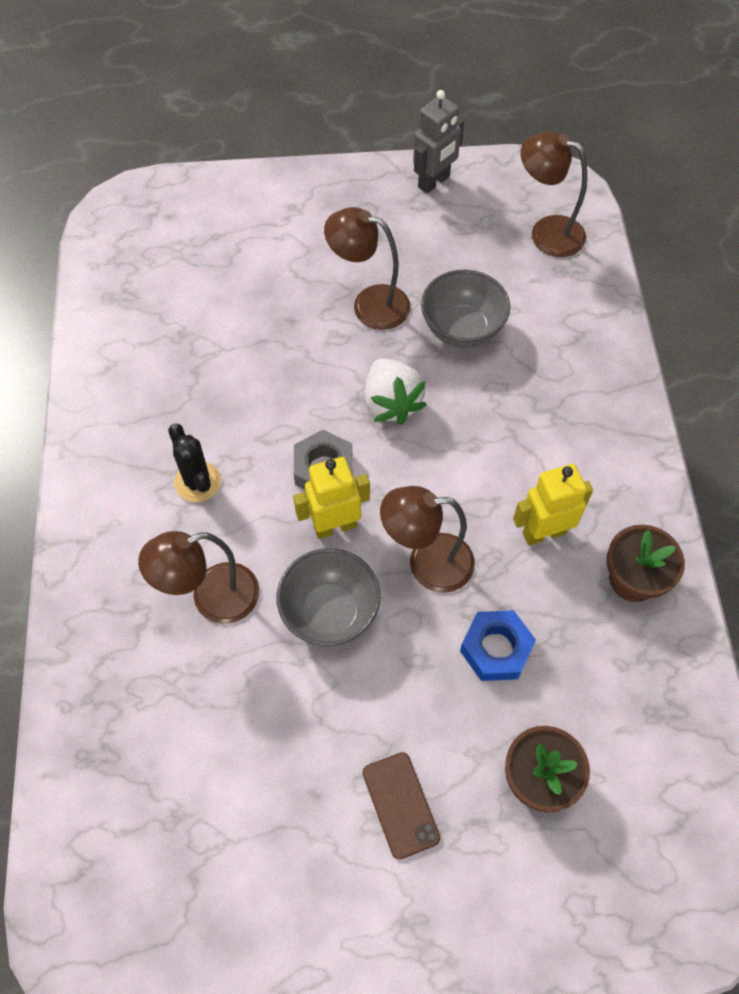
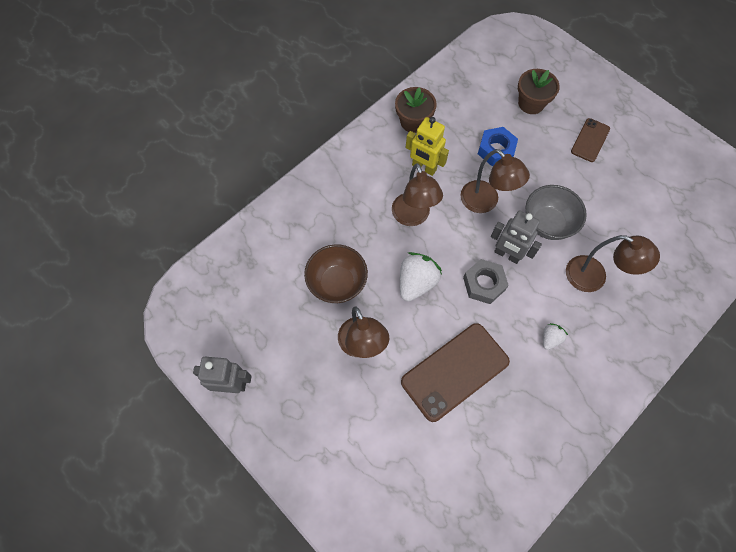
camera: 130 degrees left, 5 degrees up
(197, 482) = (550, 339): black cactus -> white strawberry
(260, 363) = (455, 371): none -> brown phone
(335, 526) = (507, 254): yellow robot -> grey robot
(462, 329) = (337, 283): grey bowl -> brown bowl
(546, 232) = (226, 289): brown lamp -> brown lamp (413, 217)

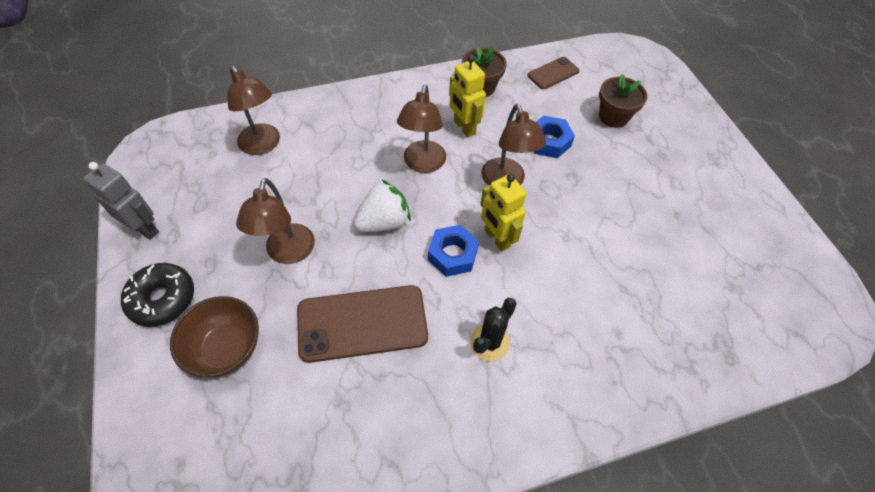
camera: 25 degrees right, 10 degrees down
(293, 432) = (162, 299): none -> black donut
(337, 283) = (307, 188): brown bowl -> brown bowl (227, 349)
(484, 284) = (452, 255): grey nut -> blue nut
(507, 254) = (496, 238): grey robot -> yellow robot
(547, 223) = (561, 229): grey bowl -> none
(550, 339) = (489, 342): white strawberry -> black cactus
(590, 140) = (659, 173): brown phone -> brown phone (553, 73)
(594, 277) = (581, 304): brown lamp -> brown lamp (263, 145)

